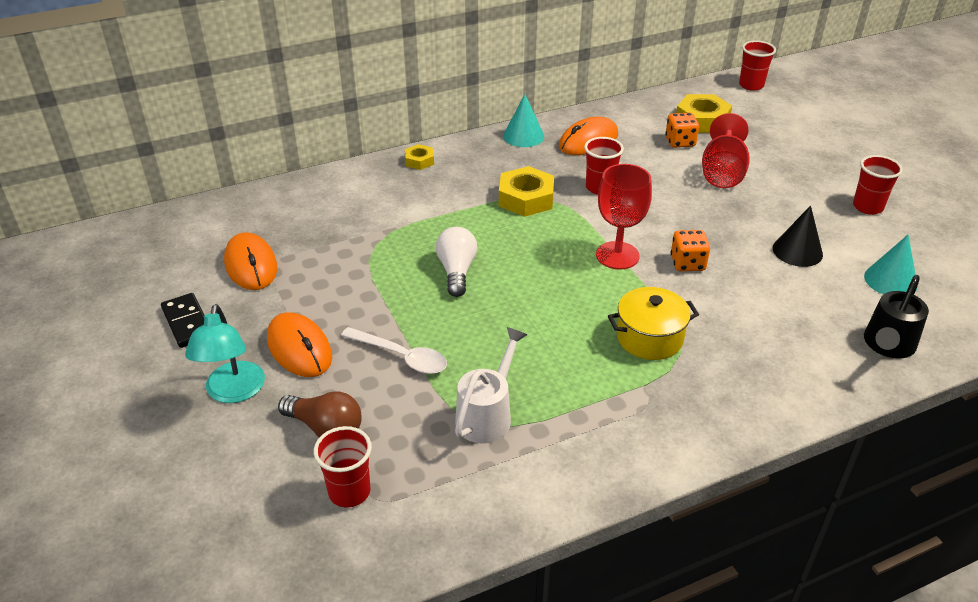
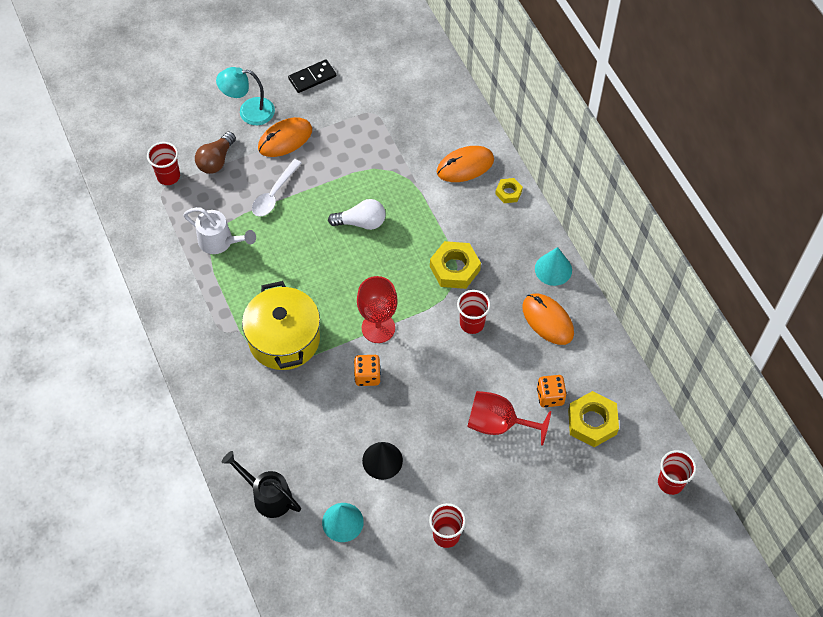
camera: 90 degrees right, 20 degrees up
(251, 265) = (370, 101): orange mouse -> orange mouse (465, 166)
(649, 338) = (284, 339): yellow pot -> yellow pot, size x1.52

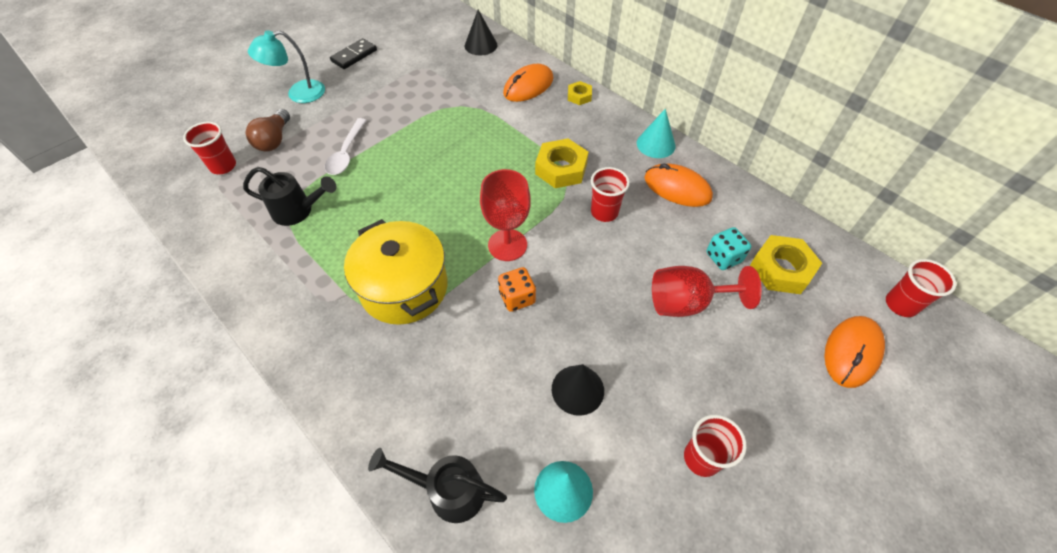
camera: 20 degrees left, 5 degrees down
(220, 242) = (298, 211): white watering can -> black watering can
(285, 139) = (343, 106): orange mouse -> orange mouse (852, 352)
(361, 222) = (447, 154): white light bulb -> none
(439, 99) = (481, 45): none -> black cone
(550, 396) = (723, 257): orange dice -> turquoise dice

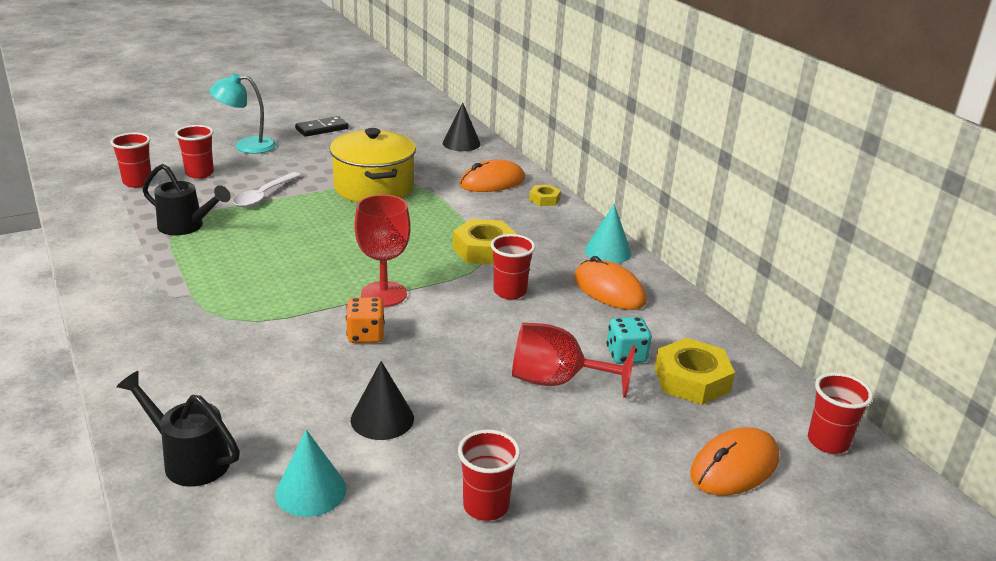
camera: 15 degrees right, 25 degrees down
(274, 140) = (199, 173): brown light bulb -> red cup
(404, 288) = (252, 302): yellow pot -> yellow pot (374, 188)

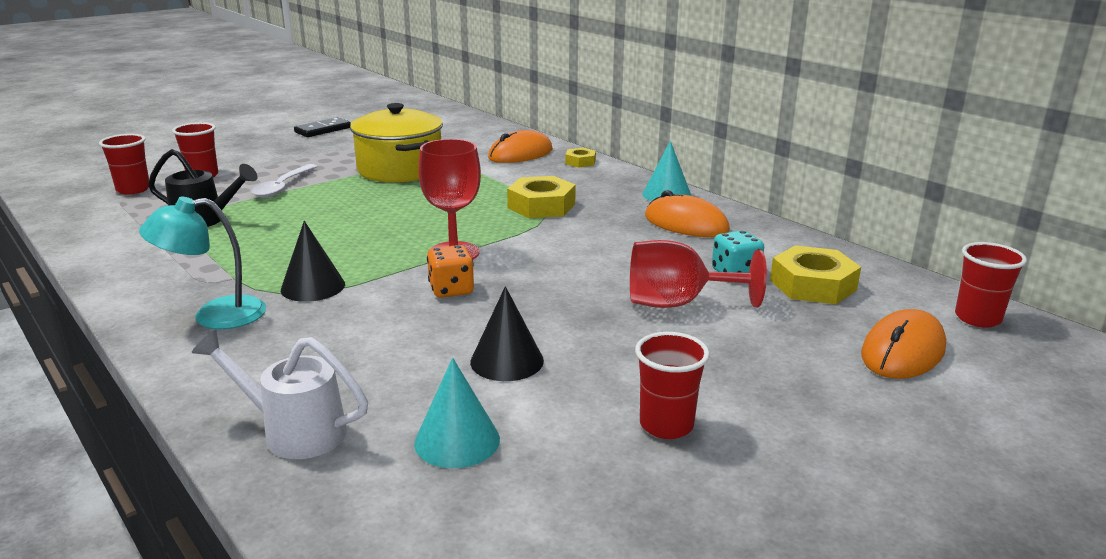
camera: 10 degrees left, 5 degrees down
(189, 459) = (294, 431): black watering can -> white watering can
(246, 146) = (246, 150): turquoise lamp -> turquoise lamp (215, 316)
(461, 143) = (473, 128): black cone -> black cone (313, 287)
(510, 292) = (586, 236): red cup -> none

